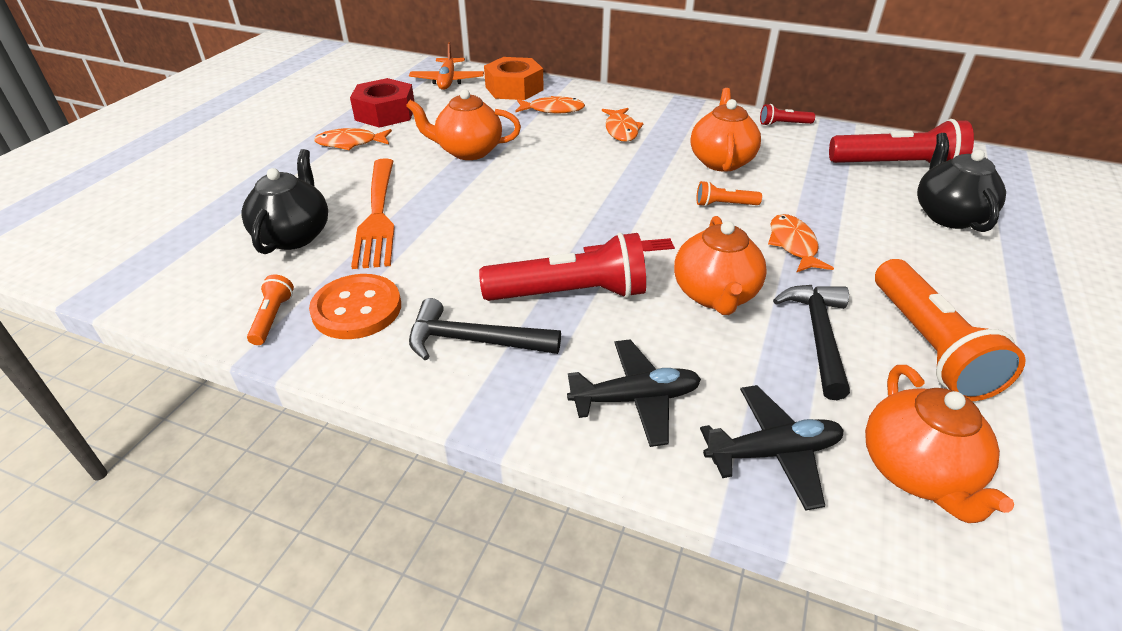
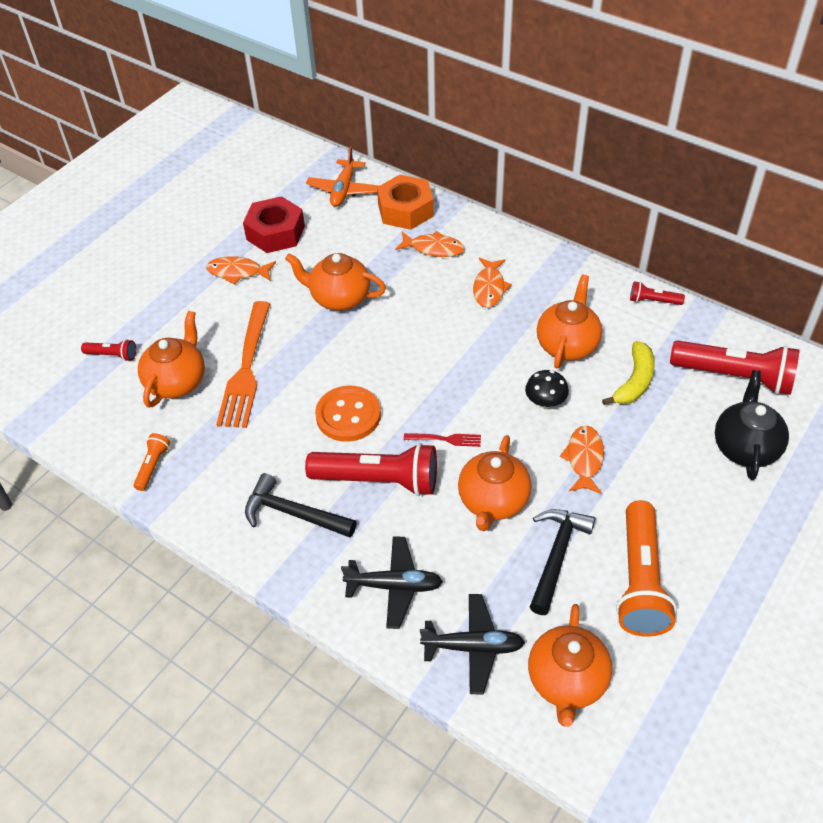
camera: 15 degrees right, 10 degrees up
(208, 221) = (112, 355): none -> red flashlight
(294, 235) = (177, 382): black teapot -> orange teapot
(357, 309) = (214, 468): orange button -> orange button (348, 415)
(724, 204) = (545, 402): orange flashlight -> black mushroom
(804, 180) = (634, 381): none -> yellow banana

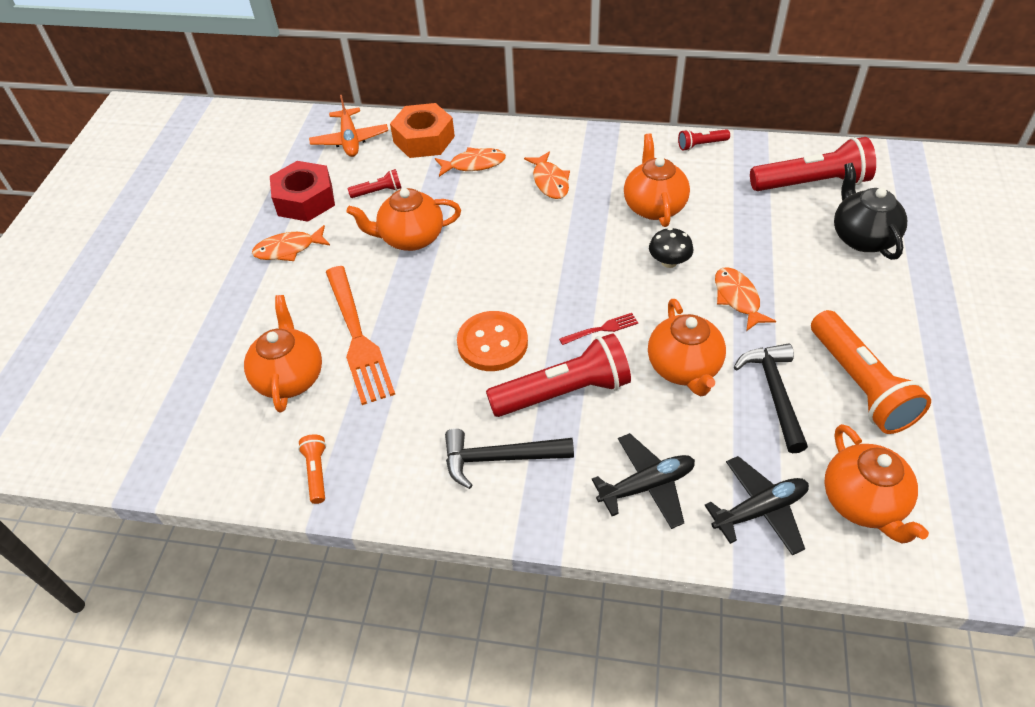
camera: 25 degrees left, 0 degrees up
(112, 355) = (199, 377): red flashlight -> red flashlight (378, 192)
(634, 381) = (733, 217): yellow banana -> none

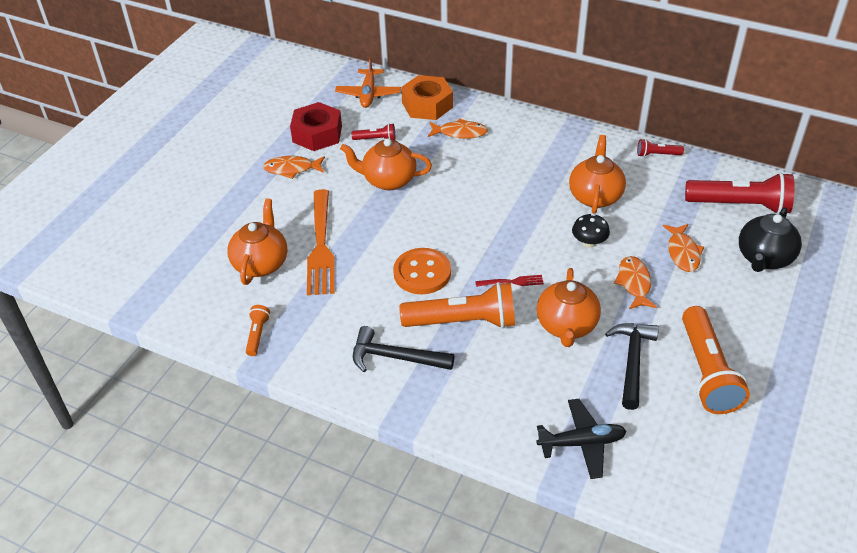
camera: 15 degrees right, 5 degrees down
(550, 181) = (516, 159): orange fish -> orange fish (683, 252)
(564, 392) = (463, 322): red flashlight -> orange flashlight
(646, 486) = (500, 404): black plane -> none
(862, 237) = (764, 258): black teapot -> black teapot turned 150 degrees counterclockwise
(863, 503) = (668, 458): orange teapot -> none

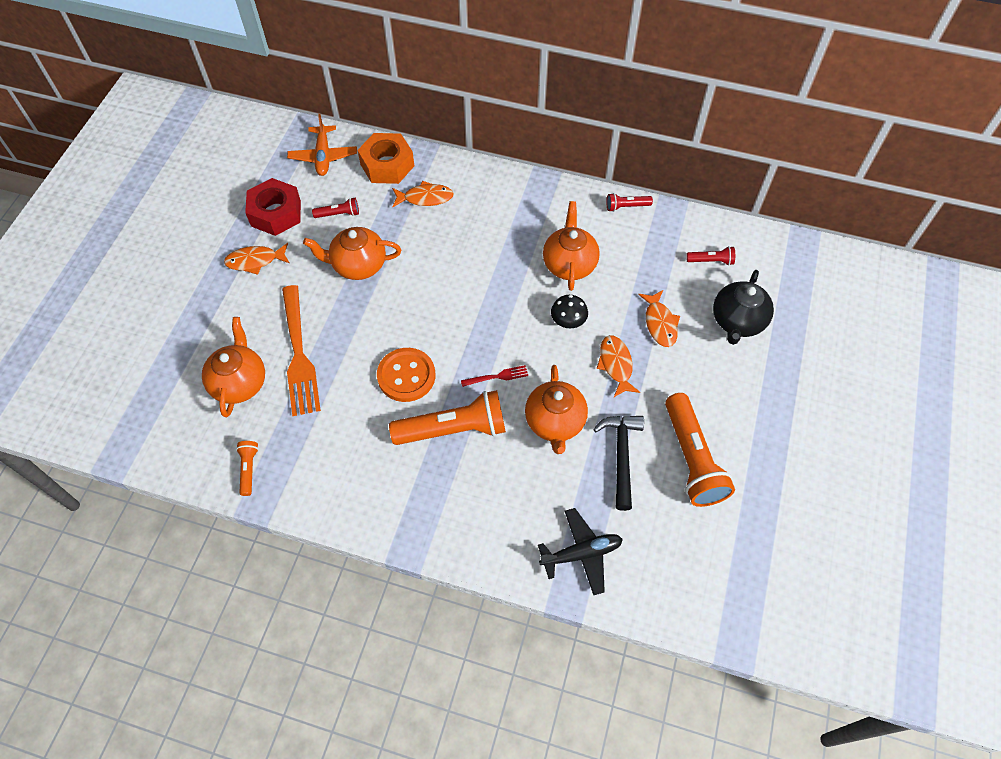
camera: 10 degrees left, 15 degrees up
(395, 357) = (391, 479): black hammer -> none
(740, 205) = (711, 261): red flashlight -> red flashlight, size x0.46

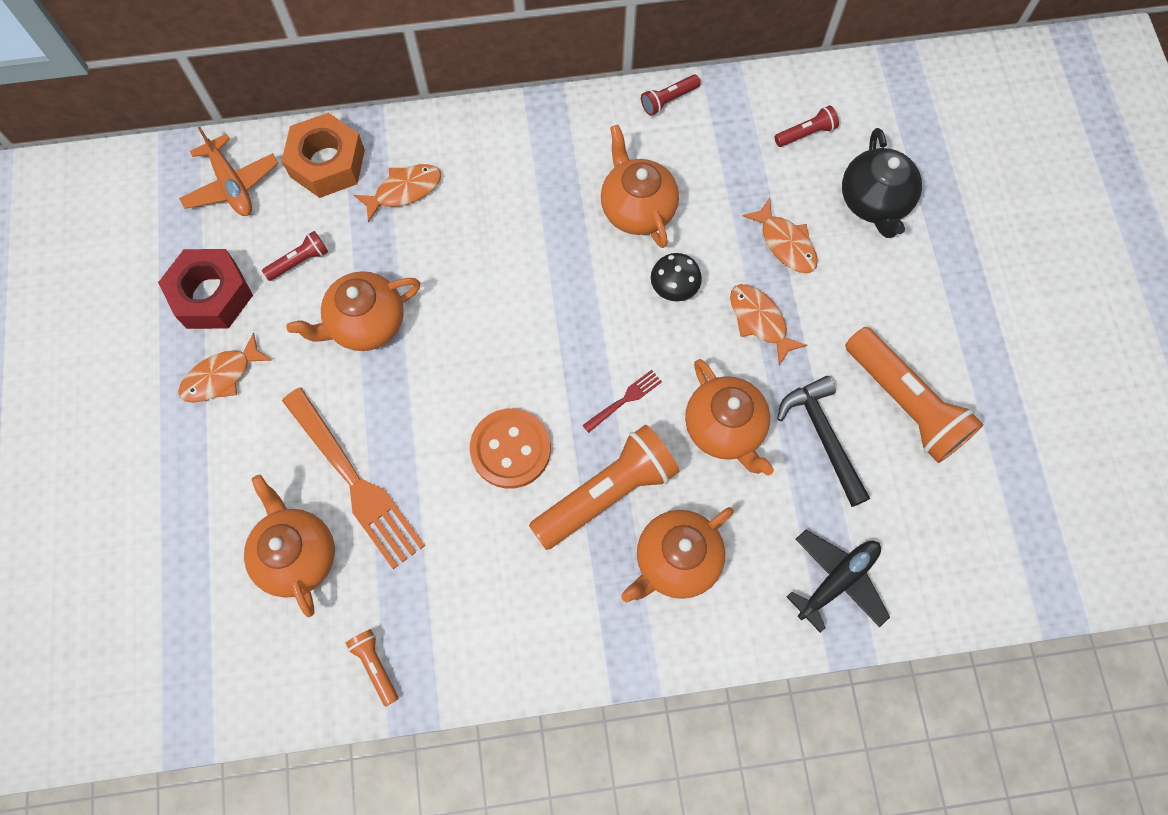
camera: 25 degrees left, 10 degrees up
(476, 491) = (675, 561): none -> orange teapot

